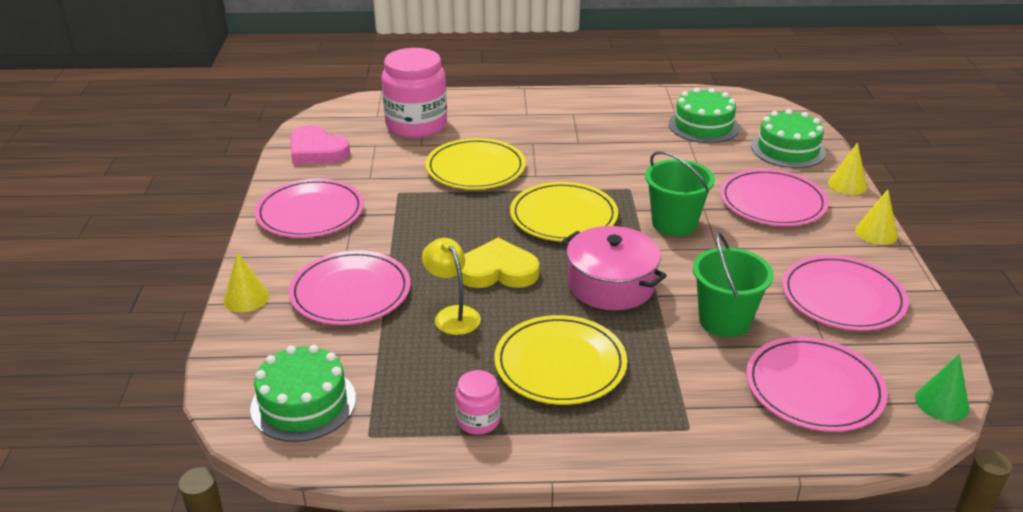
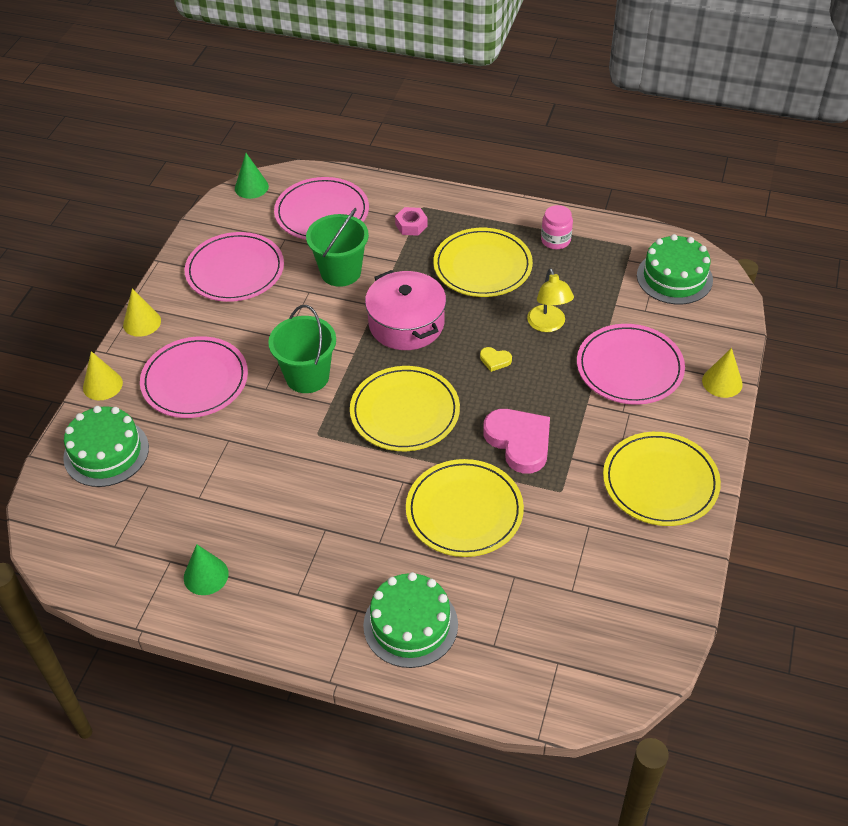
camera: 160 degrees left, 15 degrees up
(310, 212) = (660, 482): pink plate -> yellow plate
(317, 151) = (646, 598): pink heart -> pink heart (519, 442)
(416, 125) = (509, 623): pink jar -> none
(498, 271) = (495, 360): yellow heart -> yellow heart, size x0.44
(643, 110) = (206, 575): none -> green cone
(684, 397) = (411, 225): none -> pink nut
(703, 126) = (160, 521): green cake -> green cake (410, 625)

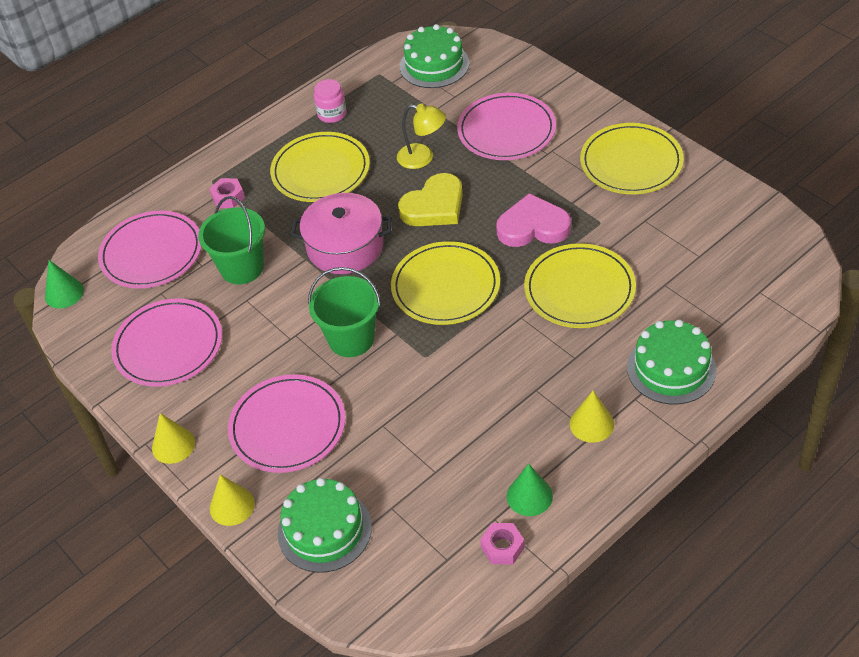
camera: 55 degrees left, 0 degrees up
(143, 579) = (502, 547): none -> pink nut
(495, 360) = (434, 206): yellow heart -> yellow heart, size x2.27
(722, 382) = (561, 87): yellow cone -> yellow cone (591, 424)

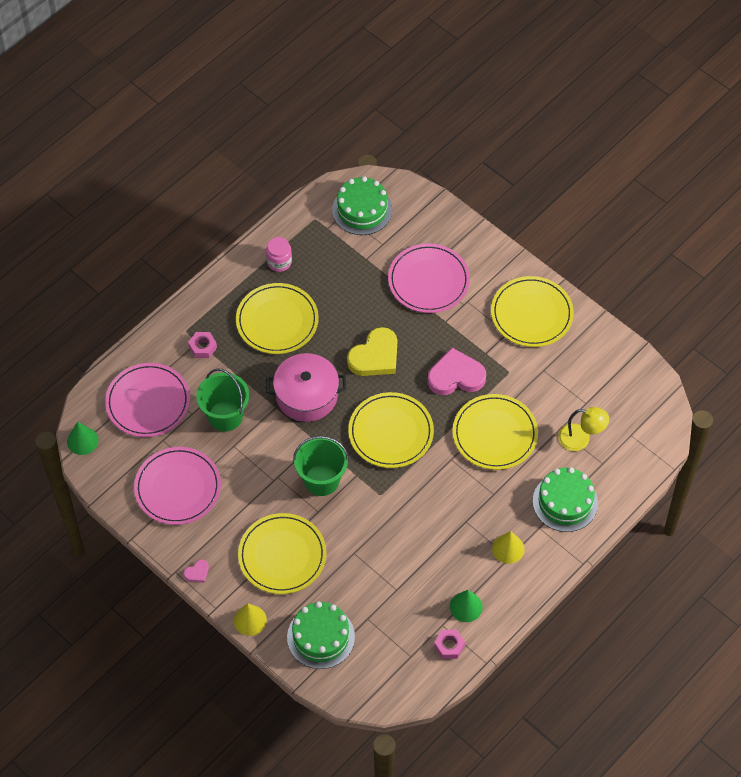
camera: 10 degrees left, 10 degrees up
(173, 445) = (197, 573): yellow cone -> pink heart
(287, 426) = (282, 555): pink plate -> yellow plate
(423, 158) = (361, 308): yellow lamp -> yellow lamp (581, 439)

